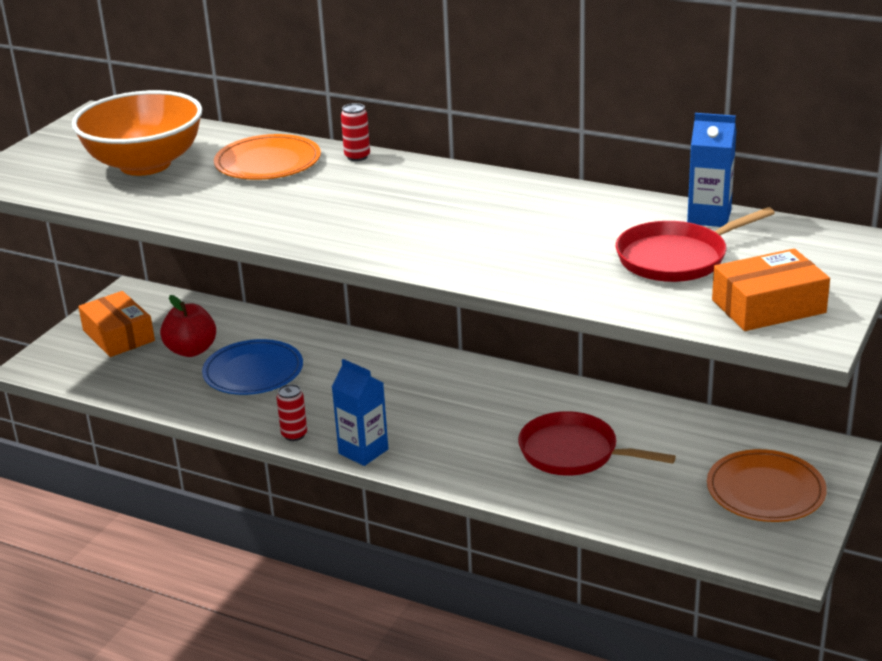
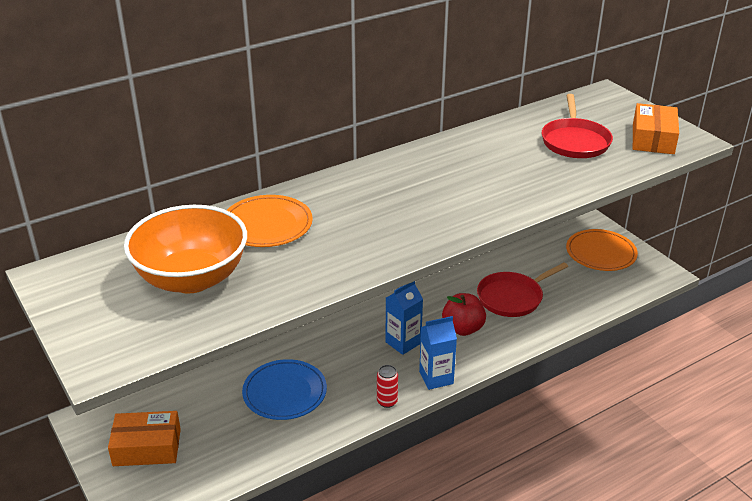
camera: 60 degrees left, 5 degrees up
(191, 350) = (218, 414): red apple -> red apple (463, 328)
(357, 157) = (307, 189): red can -> none
(709, 217) = (535, 116): blue carton -> blue carton (403, 343)

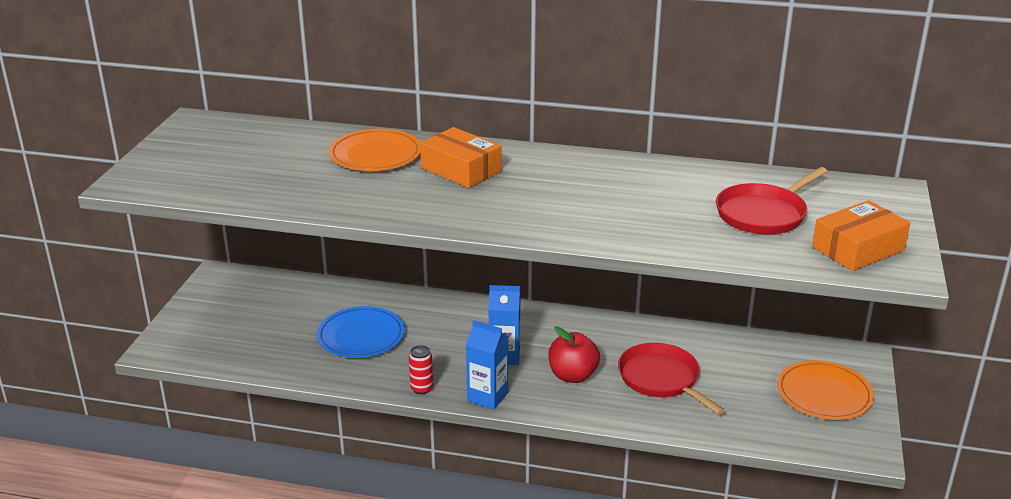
camera: 45 degrees right, 5 degrees down
(147, 447) = (224, 315): orange box -> orange box (461, 169)
(192, 278) = (265, 163): orange bowl -> none
(512, 297) = (661, 379): red pan -> red pan turned 45 degrees clockwise

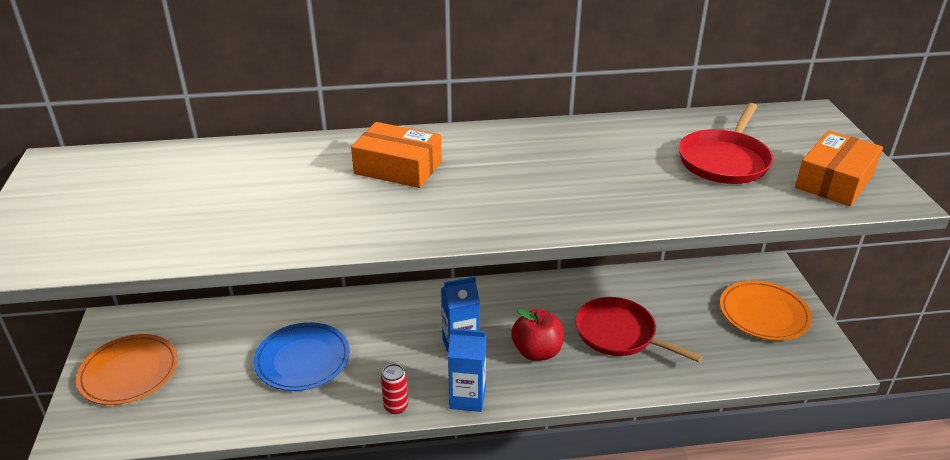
camera: 20 degrees left, 5 degrees up
(375, 154) = (293, 167): orange plate -> orange plate (129, 372)

